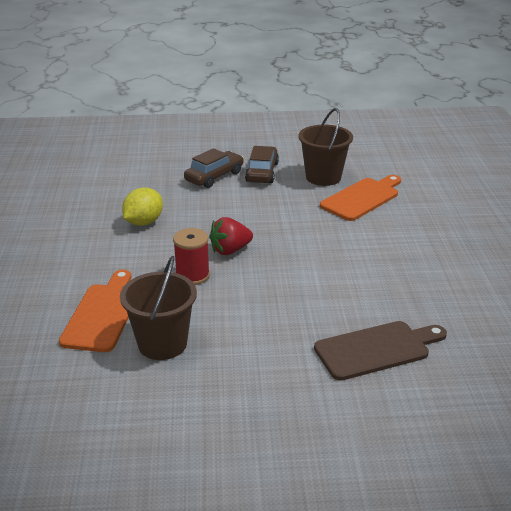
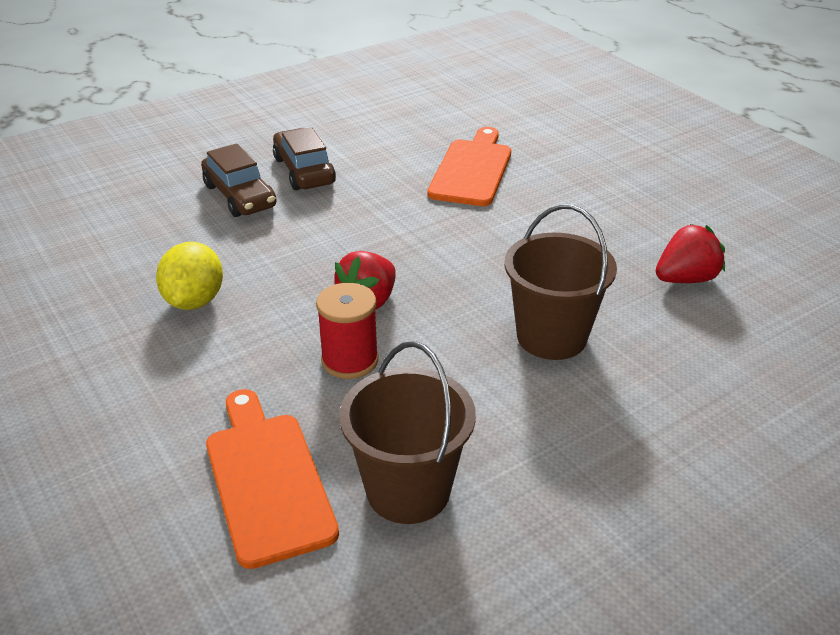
camera: 30 degrees left, 5 degrees up
(214, 176) = (239, 196): brown car -> brown car turned 135 degrees clockwise
(323, 177) = (394, 155): brown bucket -> brown bucket (551, 337)
(376, 349) = (694, 375): brown cutting board -> none
(432, 298) = (685, 279): none -> red strawberry

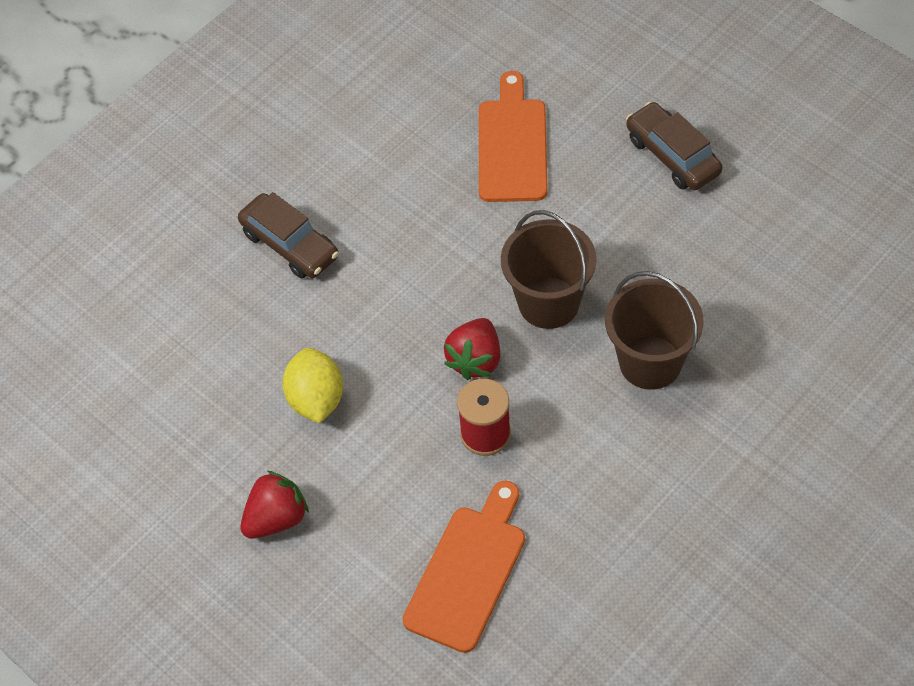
camera: 10 degrees left, 20 degrees up
(267, 480) = (468, 572): orange cutting board -> orange cutting board turned 60 degrees clockwise
(304, 171) = (339, 189): brown car -> brown car (672, 155)
(408, 490) = (580, 552): brown bucket -> brown bucket (548, 303)
(685, 279) = (754, 258): red strawberry -> red strawberry (276, 518)

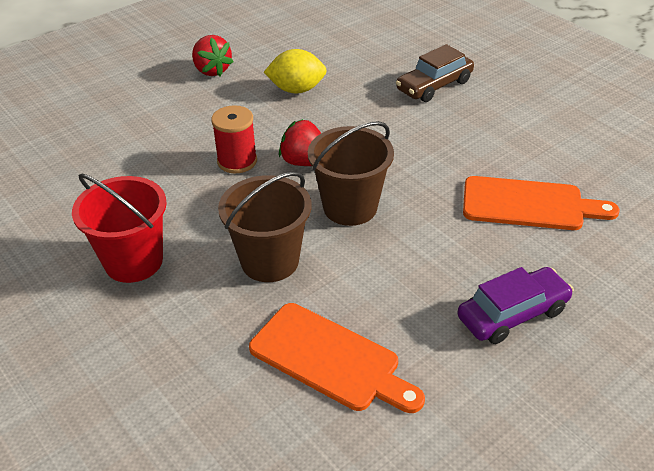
camera: 95 degrees right, 15 degrees down
(468, 572) = (129, 143): orange cutting board -> orange cutting board (330, 359)
(672, 155) = (512, 314): brown car -> purple car
(682, 493) = (133, 261): none -> red bucket

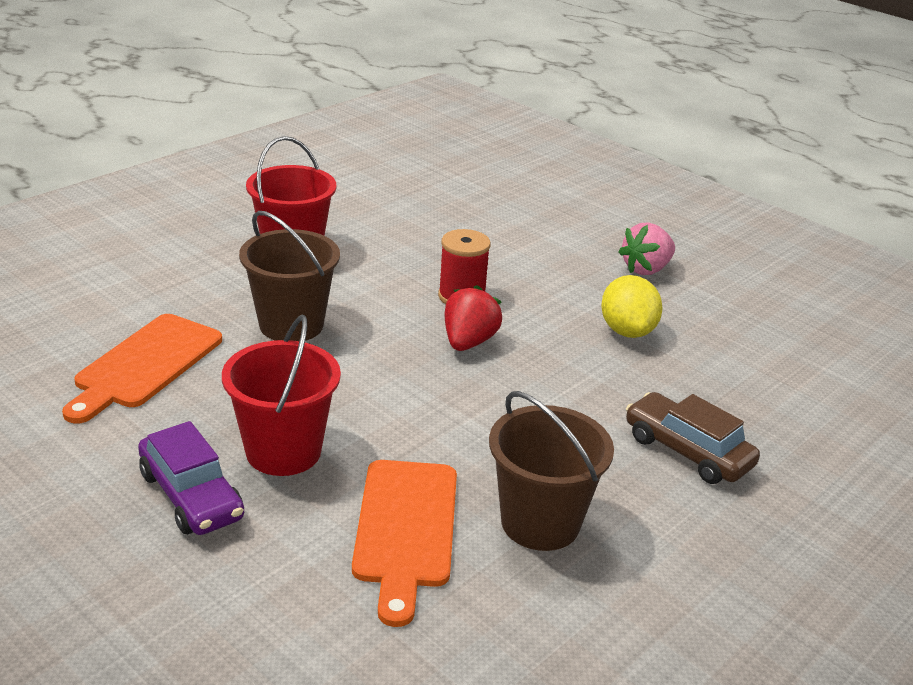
camera: 80 degrees right, 10 degrees down
(212, 70) = (646, 269): red strawberry -> pink strawberry
(350, 207) = (385, 375): brown bucket -> brown bucket (540, 523)
(452, 263) = (283, 451): none -> red bucket

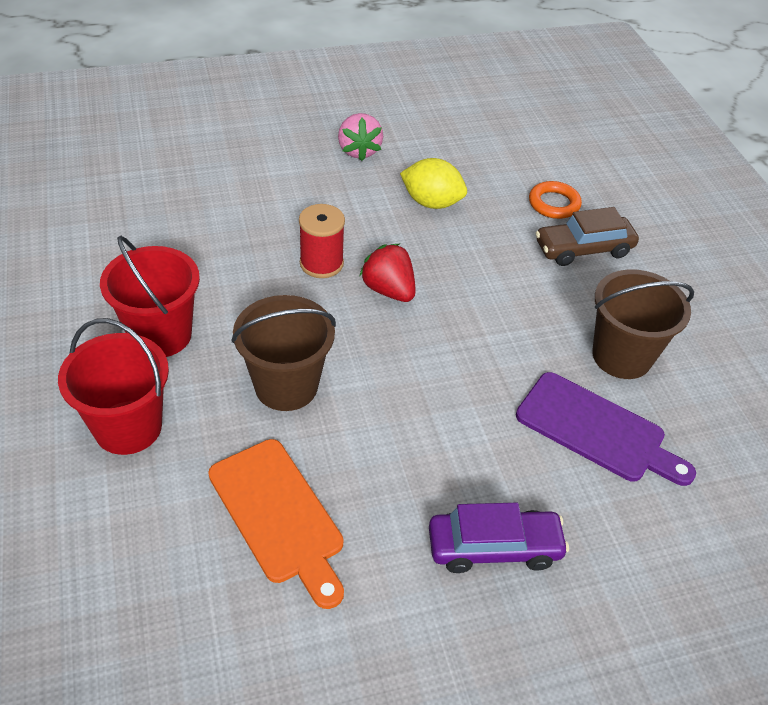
camera: 60 degrees left, 15 degrees up
(283, 451) = (467, 464): red bucket -> red bucket (128, 427)
(406, 529) = (596, 430): orange cutting board -> purple cutting board
(737, 410) = (554, 204): none -> orange ring

